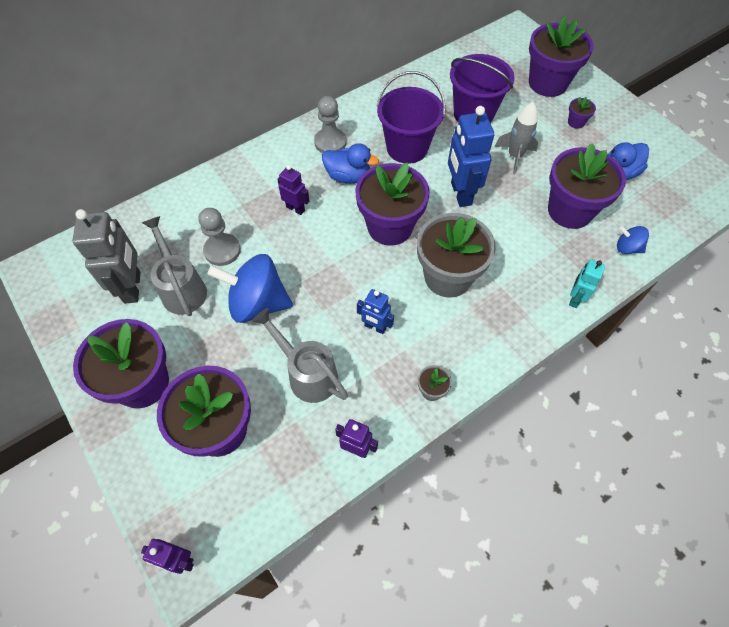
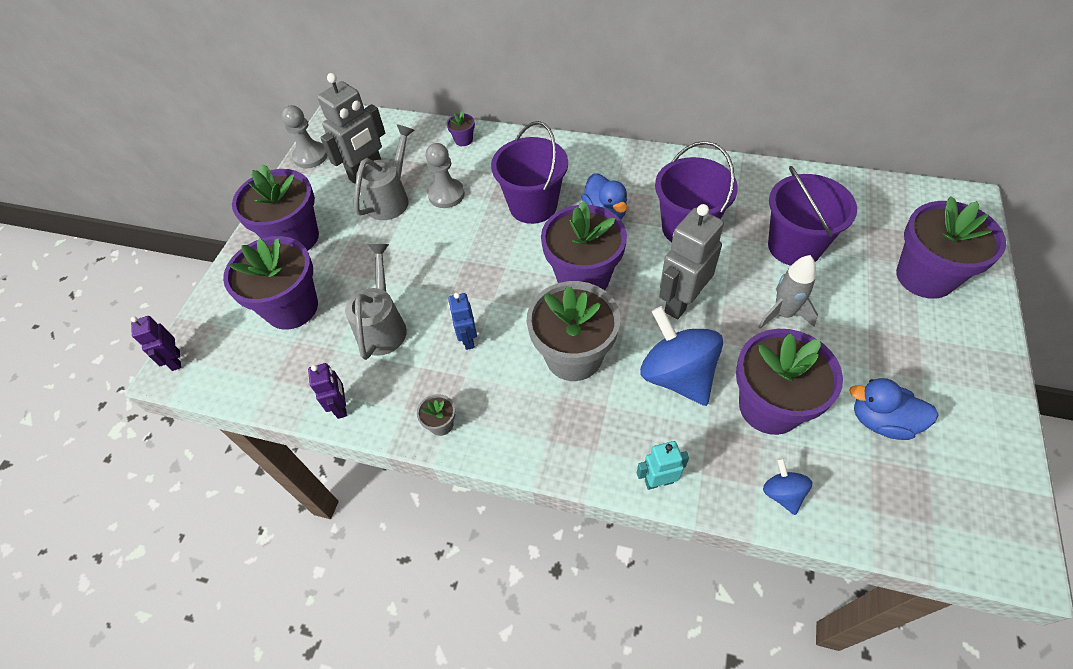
camera: 55 degrees right, 5 degrees down
(257, 303) = (419, 249): blue spinning top -> blue spinning top (677, 375)
(295, 208) = (533, 206): purple robot -> purple bucket
(330, 142) = (628, 176): grey pawn -> grey pawn (310, 156)
(460, 194) = (681, 302): blue robot -> grey robot
(576, 122) = (903, 336): purple flower pot -> purple flower pot (463, 140)

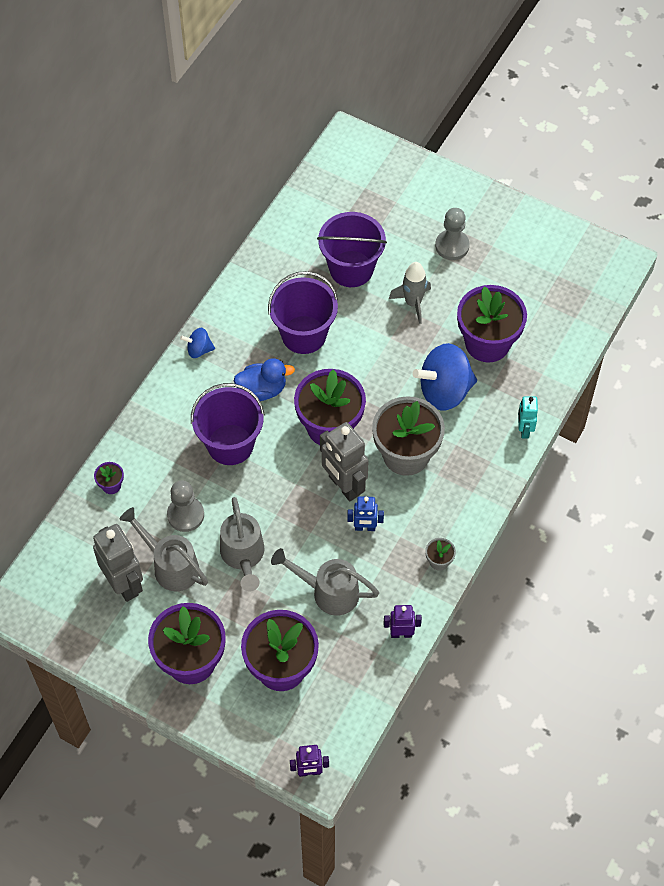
camera: 80 degrees left, 5 degrees up
(310, 156) = (71, 638): grey pawn -> grey pawn (452, 246)
(411, 247) = (243, 556): none -> grey watering can
(681, 302) = (379, 365): grey robot -> grey robot (344, 486)
(782, 493) = (551, 361): blue spinning top -> blue spinning top (199, 350)
(881, 421) = (517, 284): blue duck -> none
(925, 276) = (410, 201): purple flower pot -> none

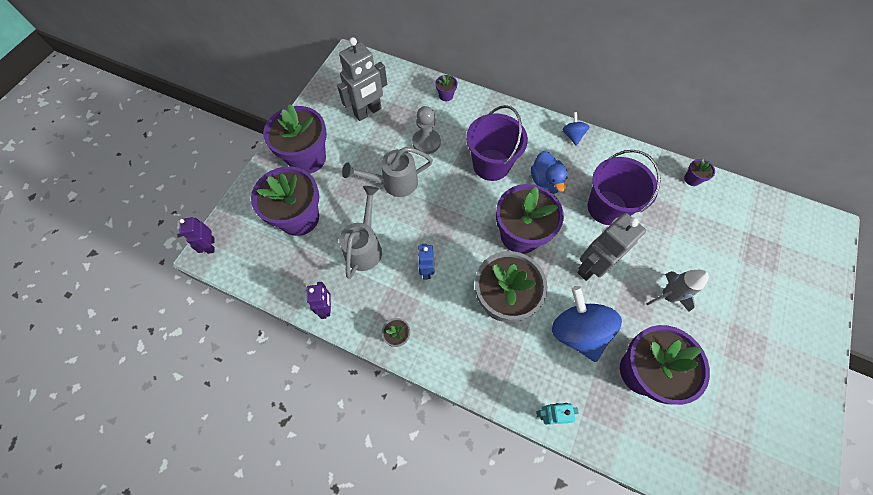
camera: 85 degrees right, 5 degrees up
(171, 566) = (383, 138): grey watering can -> none
(276, 244) = (692, 179): none -> purple flower pot
(344, 486) = (465, 250): grey robot -> grey robot (591, 266)
(351, 269) = (687, 240): purple bucket -> none
(452, 246) = (746, 329): grey pawn -> none

